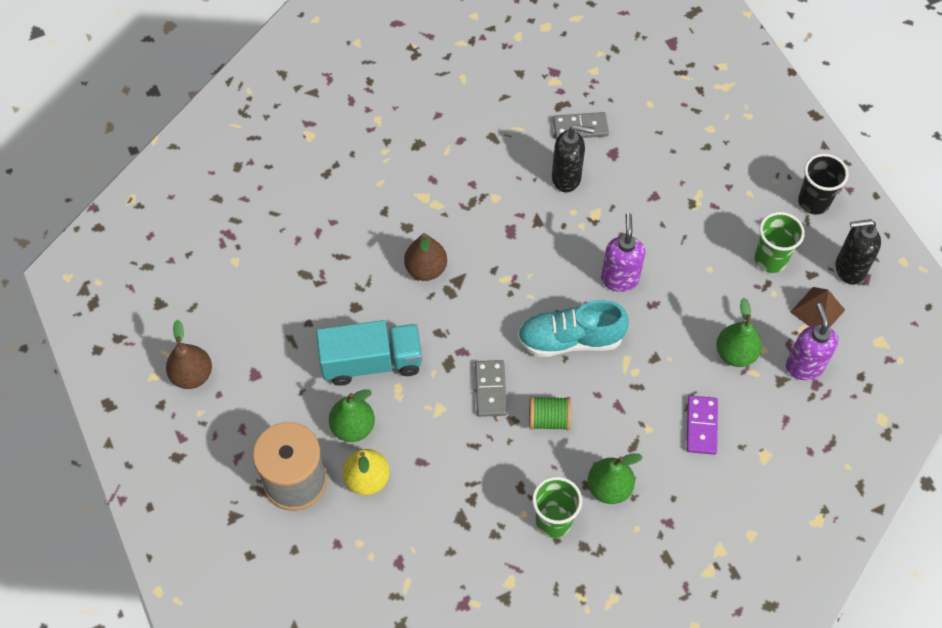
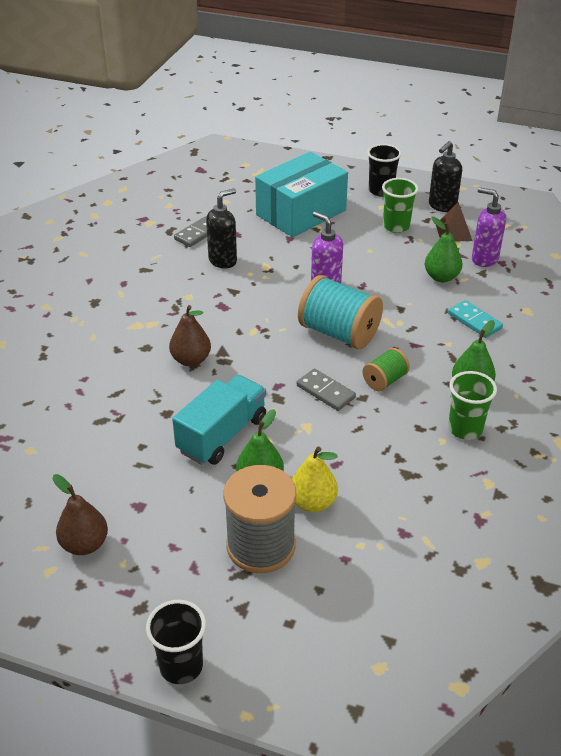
camera: 45 degrees left, 20 degrees down
(157, 521) = (181, 666): none -> black cup
(570, 340) = (339, 333): turquoise shoe -> turquoise spool
(701, 172) = (301, 213): none -> turquoise box
(701, 426) = (474, 321): purple domino -> turquoise domino

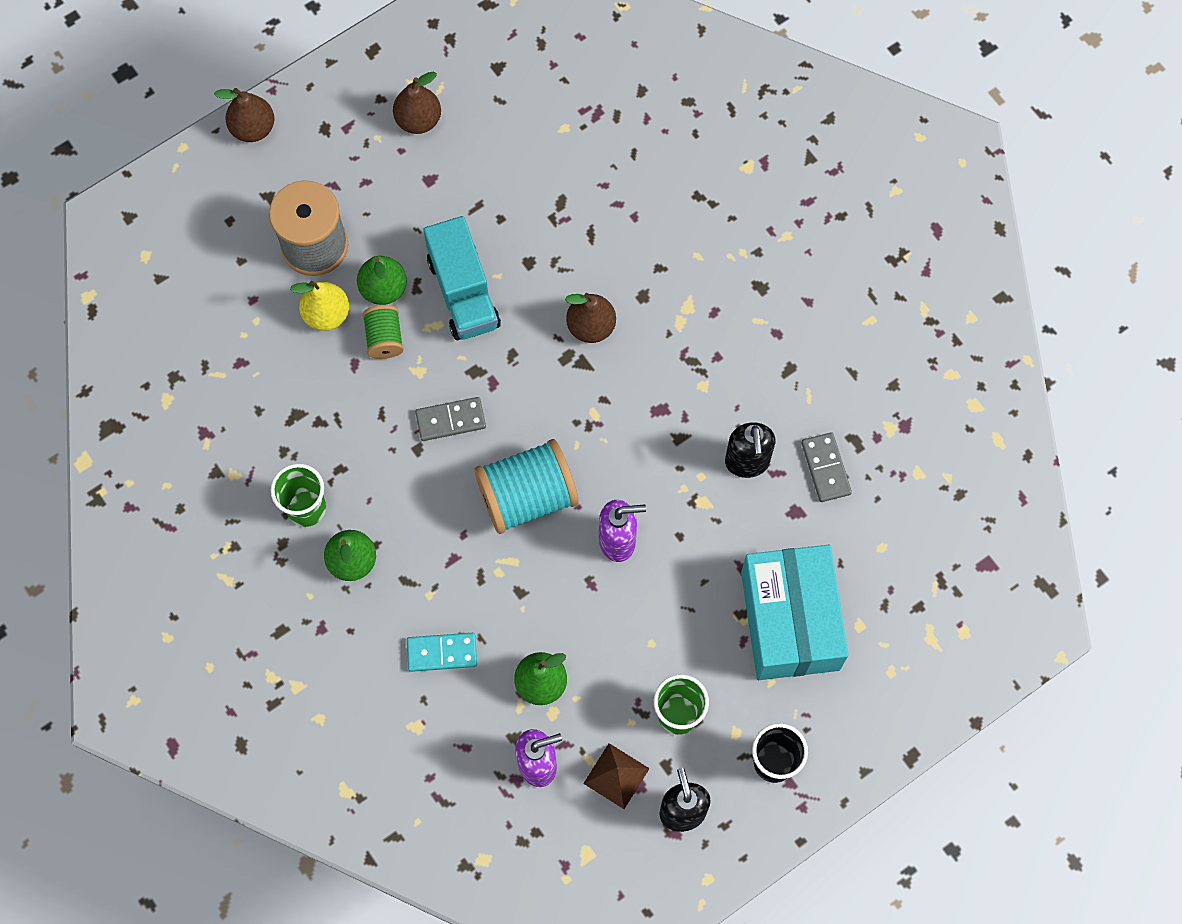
camera: 125 degrees right, 30 degrees up
(181, 666) = (253, 128): black cup -> brown pear
(384, 380) = (424, 487): green spool -> green spool (384, 338)

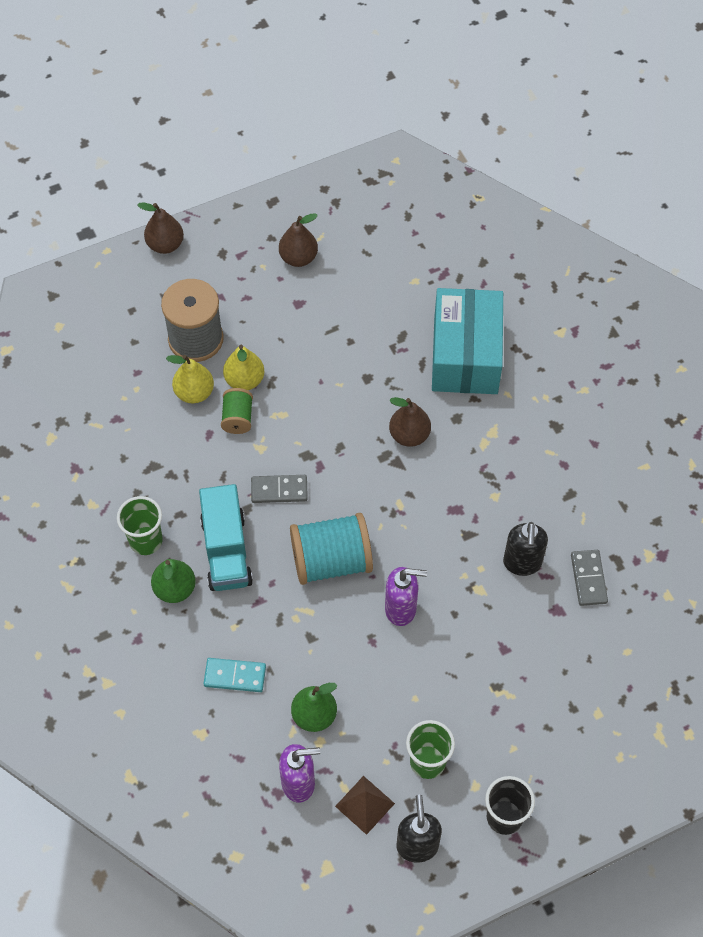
camera: 10 degrees right, 10 degrees down
(383, 289) = (244, 380): green pear -> yellow pear
(463, 292) = (309, 392): turquoise truck -> turquoise truck (226, 551)
(790, 620) = (538, 699): turquoise box -> turquoise box (465, 355)

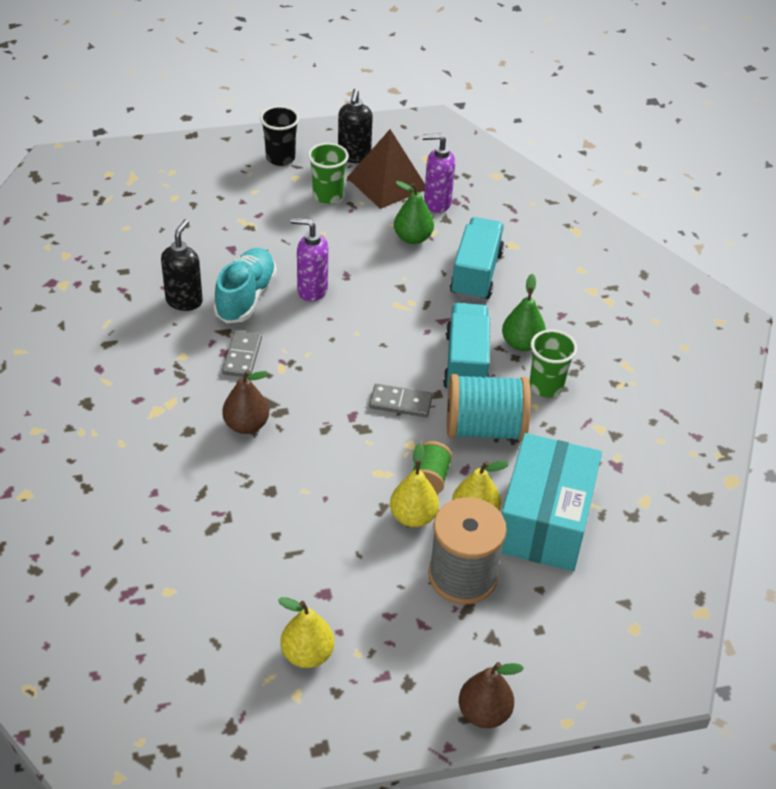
camera: 170 degrees left, 15 degrees down
(235, 676) = (476, 274): turquoise domino -> turquoise truck
(298, 258) = (307, 654): brown pear -> yellow pear
(331, 561) = (365, 336): turquoise spool -> turquoise spool (484, 428)
(365, 805) = (387, 183): brown pyramid -> brown pyramid, size x1.68
(464, 583) = (246, 297): none -> turquoise shoe
(465, 355) = (148, 491): turquoise box -> turquoise box (544, 521)
(588, 579) = (129, 279): grey domino -> grey domino (242, 356)

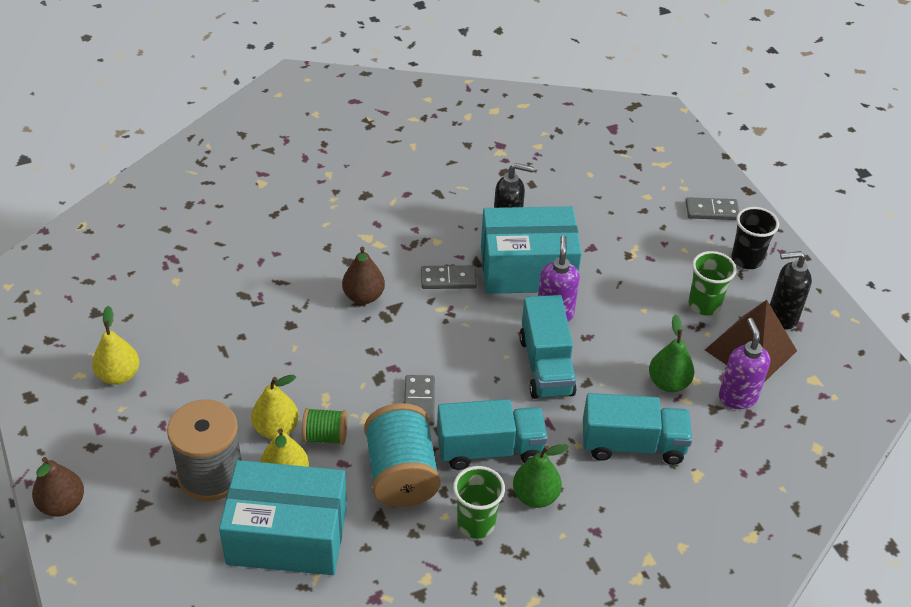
camera: 80 degrees right, 0 degrees up
(211, 163) = (712, 211): none -> grey domino
(246, 297) = (527, 269): turquoise shoe -> turquoise box
(375, 309) = (546, 366): none -> turquoise truck

